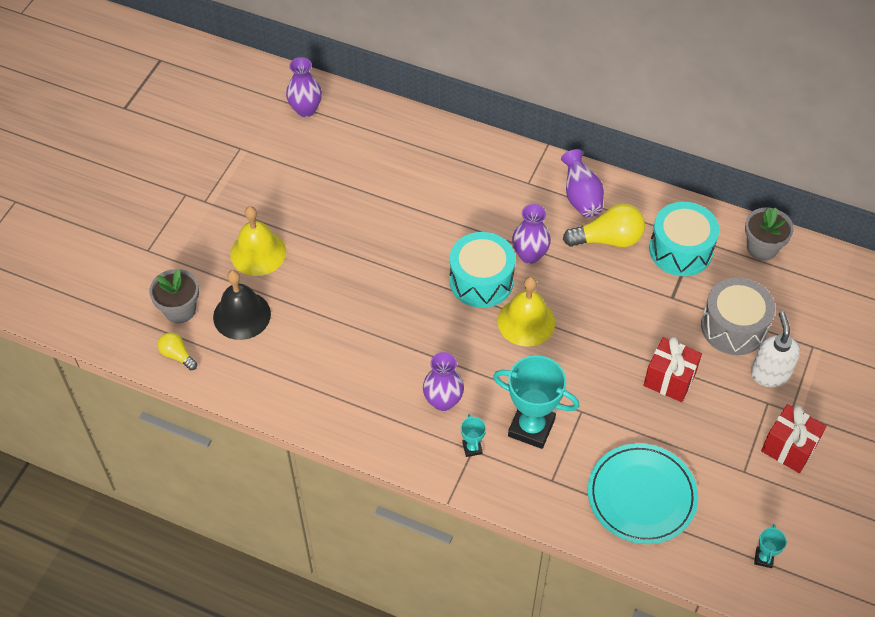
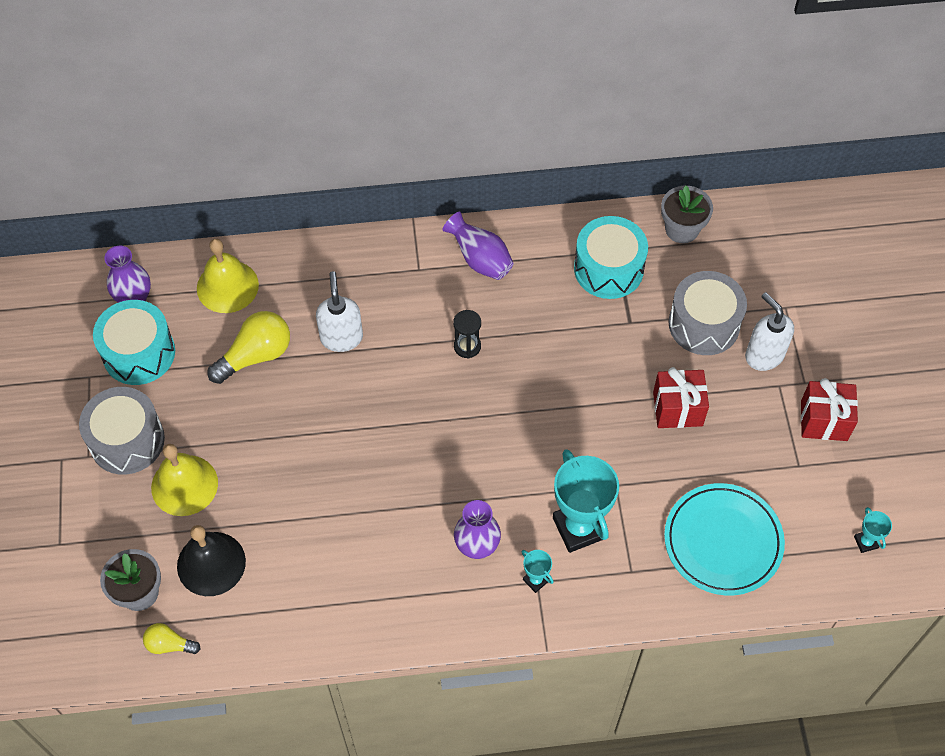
camera: 30 degrees left, 5 degrees up
(238, 203) = (127, 440): none -> grey drum
(438, 204) = (341, 337): none -> white soap dispenser
(481, 280) = (436, 398): turquoise drum -> turquoise drum (139, 353)
(526, 321) = (507, 419): yellow bell -> yellow bell (227, 286)
(529, 255) = (467, 346): purple vase -> black hourglass
(531, 427) = (579, 528): turquoise trophy -> turquoise trophy turned 75 degrees clockwise
(608, 239) = (533, 291): yellow light bulb -> yellow light bulb (256, 355)

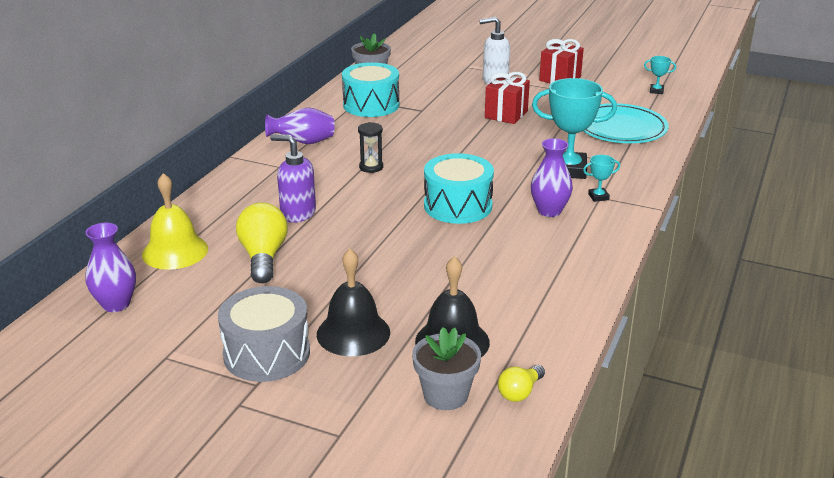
camera: 60 degrees left, 30 degrees down
(139, 353) = (179, 318): turquoise drum -> turquoise drum (458, 206)
(184, 485) = (353, 333): yellow bell -> black bell
(341, 337) = (297, 213): white soap dispenser -> purple soap dispenser
(704, 324) = (451, 90): grey drum -> none

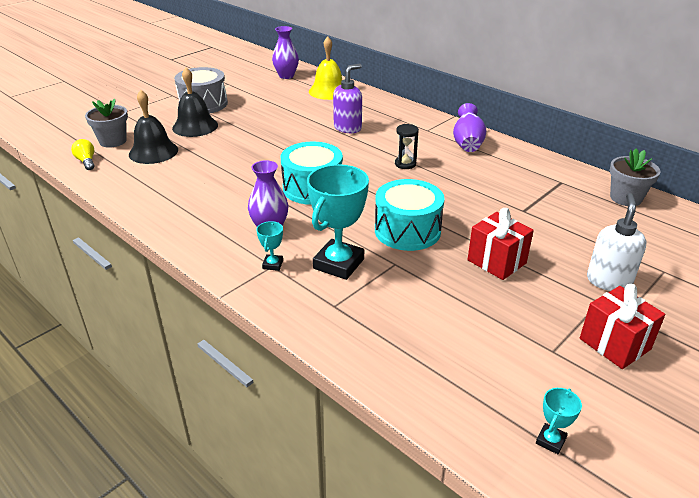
camera: 110 degrees right, 5 degrees up
(263, 257) = (300, 112): yellow light bulb -> none
(371, 105) = (544, 185): turquoise drum -> turquoise drum (407, 230)
(621, 128) = (423, 342): turquoise plate -> none

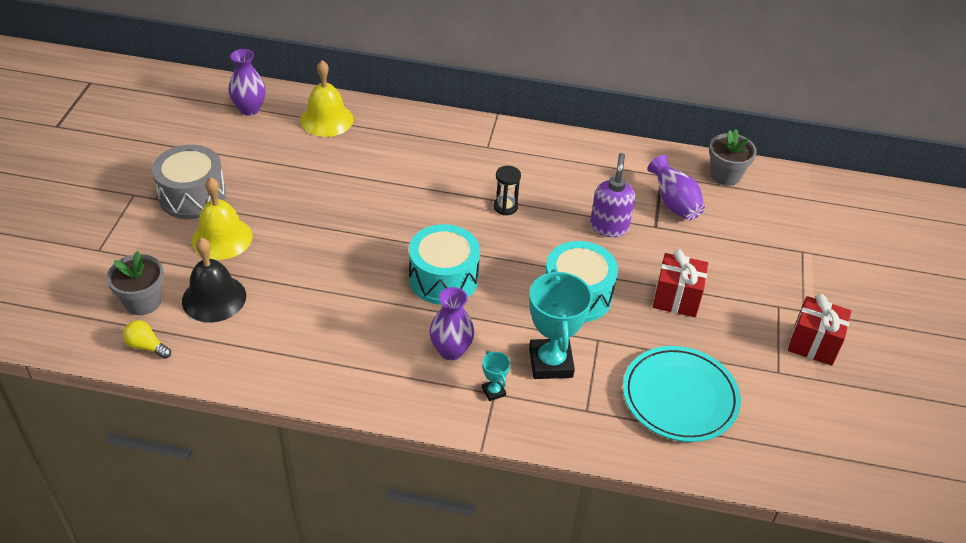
camera: 35 degrees left, 10 degrees up
(195, 126) = (222, 238): black bell -> yellow bell
(348, 128) = (402, 174): purple soap dispenser -> purple soap dispenser (609, 227)
(430, 330) = (680, 397): none -> turquoise plate
(467, 143) = (541, 153): purple vase -> purple vase (674, 204)
(550, 441) = (827, 452): turquoise trophy -> none
(608, 281) = (771, 280): white soap dispenser -> none

